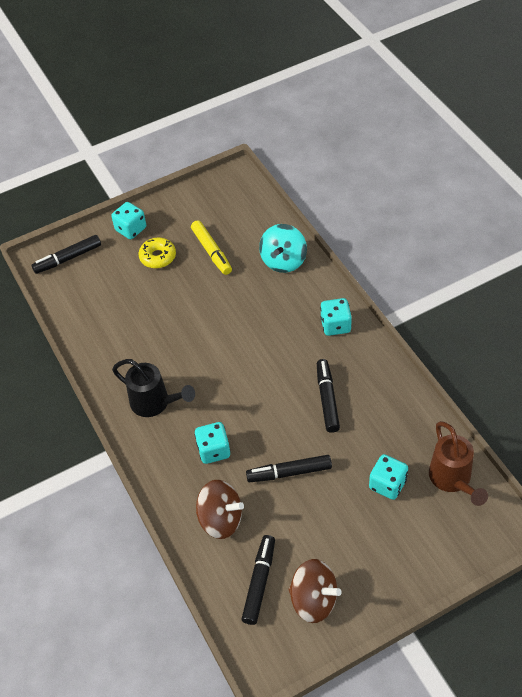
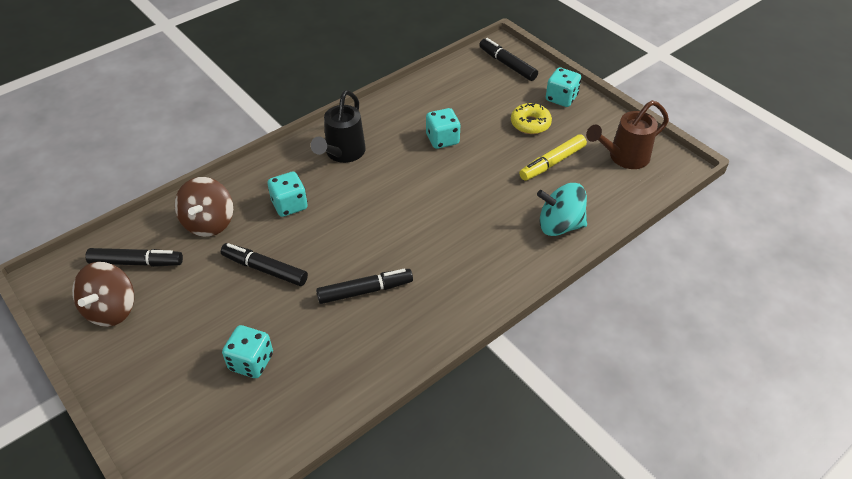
camera: 75 degrees right, 5 degrees down
(289, 472) = (265, 269): black marker -> black marker turned 45 degrees counterclockwise
(335, 325) = (474, 286): turquoise dice -> turquoise dice (442, 139)
(452, 479) = (259, 431): brown watering can -> brown watering can (624, 157)

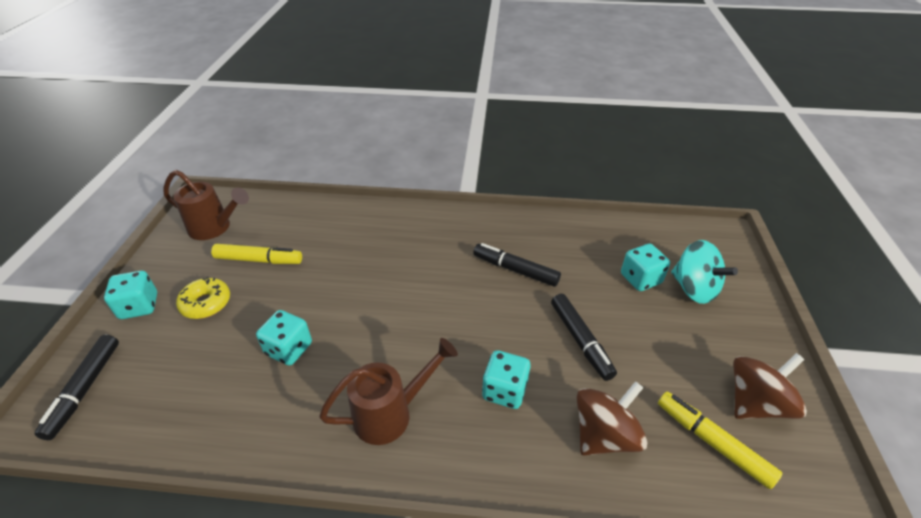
camera: 135 degrees left, 5 degrees down
(136, 262) = (712, 442): black marker -> yellow marker
(343, 153) = (390, 414): black watering can -> brown watering can
(559, 225) = (335, 220): turquoise spinning top -> turquoise spinning top (694, 289)

